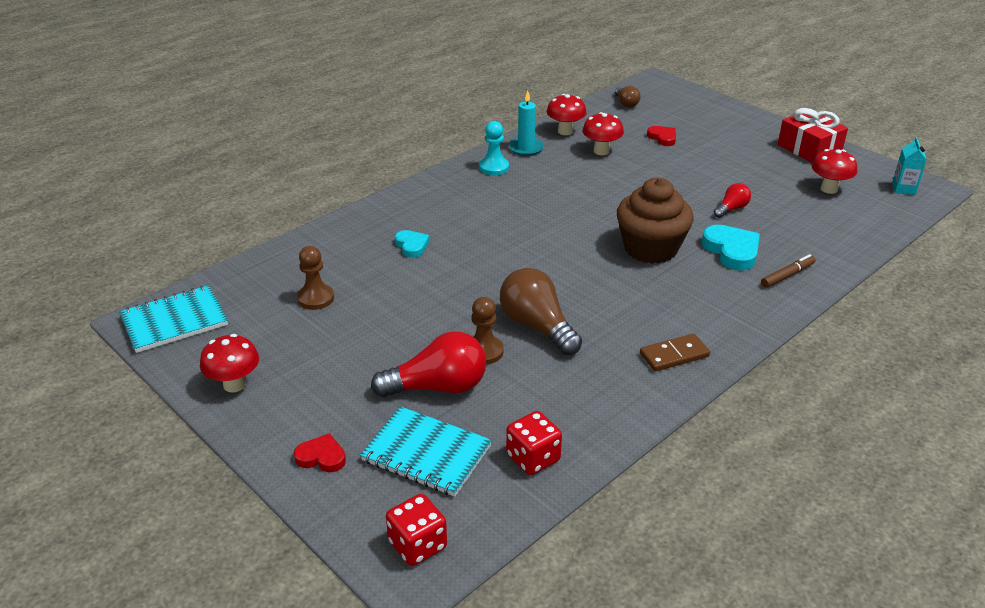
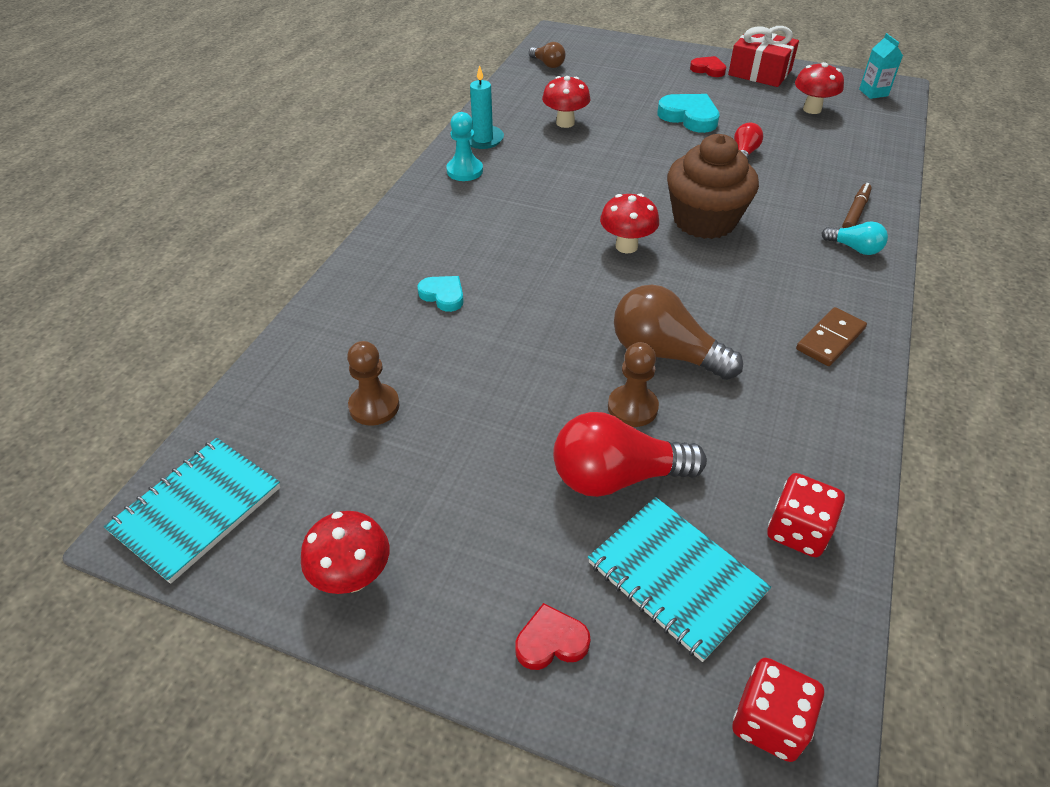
camera: 25 degrees left, 10 degrees up
(426, 454) = (675, 578): turquoise notebook -> turquoise notebook turned 45 degrees clockwise
(437, 387) = (617, 476): red light bulb -> red light bulb turned 150 degrees counterclockwise
(565, 131) = (510, 109): red mushroom -> red mushroom (626, 246)
(662, 138) = (615, 93): red heart -> red heart (708, 69)
(732, 251) = (783, 200): turquoise heart -> turquoise heart (689, 117)
(759, 301) = (854, 248): none -> turquoise light bulb

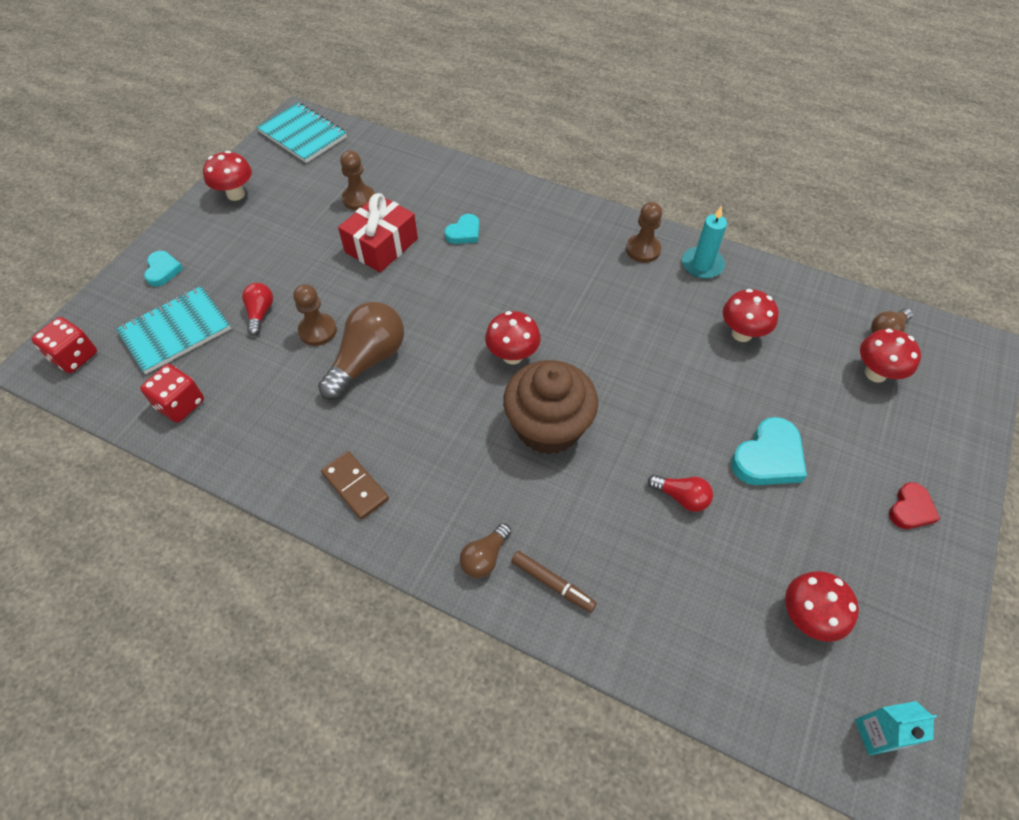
camera: 95 degrees right, 10 degrees up
(464, 171) = (643, 250): turquoise pawn -> brown pawn
(551, 641) = (163, 270): red heart -> turquoise heart
(592, 71) = (875, 373): none -> red mushroom
(617, 476) = (260, 313): red light bulb -> red light bulb, size x0.53
(759, 72) = (915, 577): red gift -> red gift (381, 245)
(854, 248) = (485, 557): turquoise light bulb -> brown light bulb

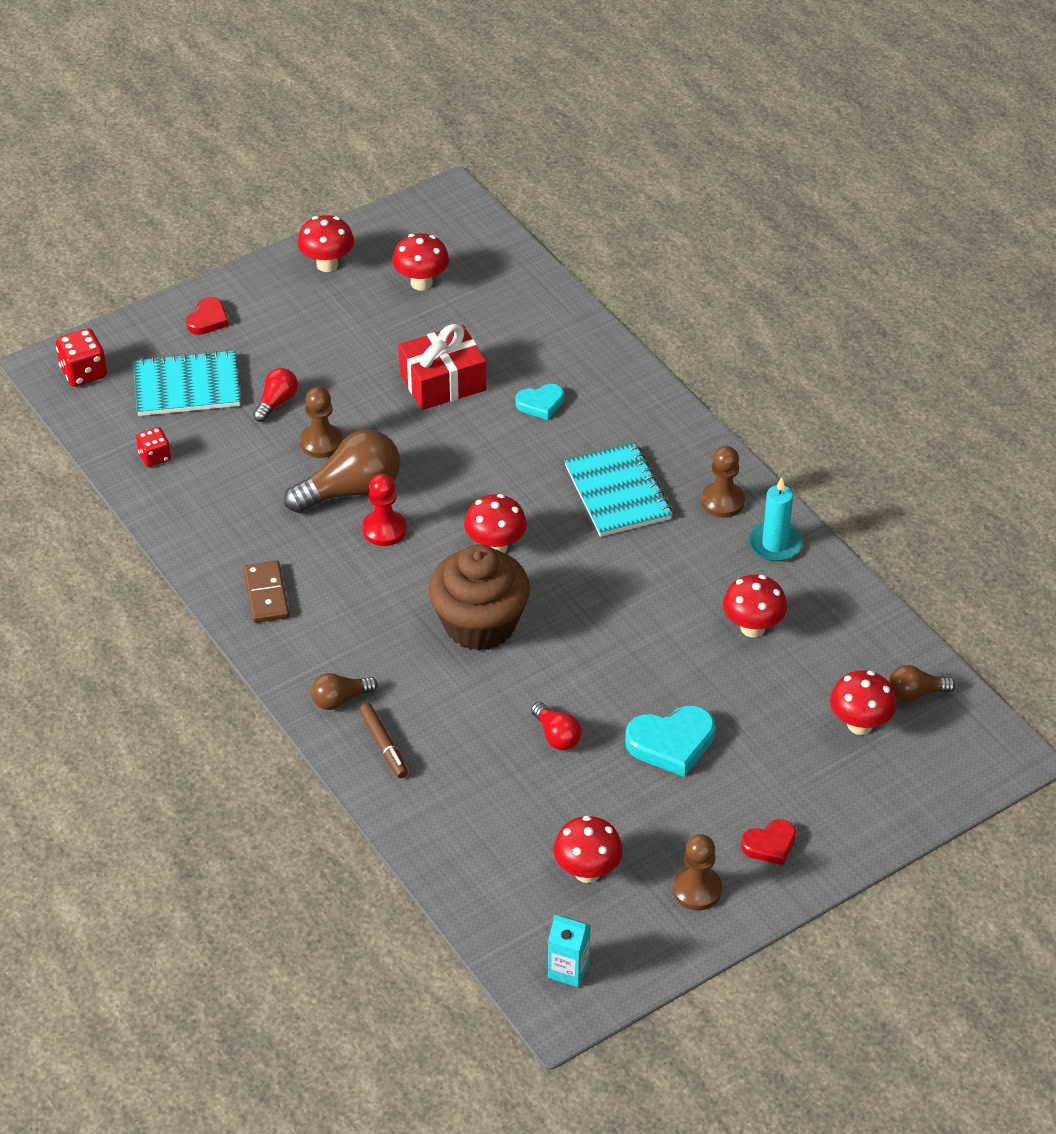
camera: 30 degrees right, 10 degrees down
(163, 270) = (208, 319): turquoise heart -> red heart
(180, 404) = (155, 457): red dice -> red dice, size x0.67
(303, 135) = (442, 221): turquoise notebook -> turquoise notebook (617, 492)
(316, 181) = (421, 283): none -> red mushroom
(359, 199) = (454, 321): brown pawn -> brown pawn (697, 890)
(416, 381) = (384, 529): none -> red pawn

